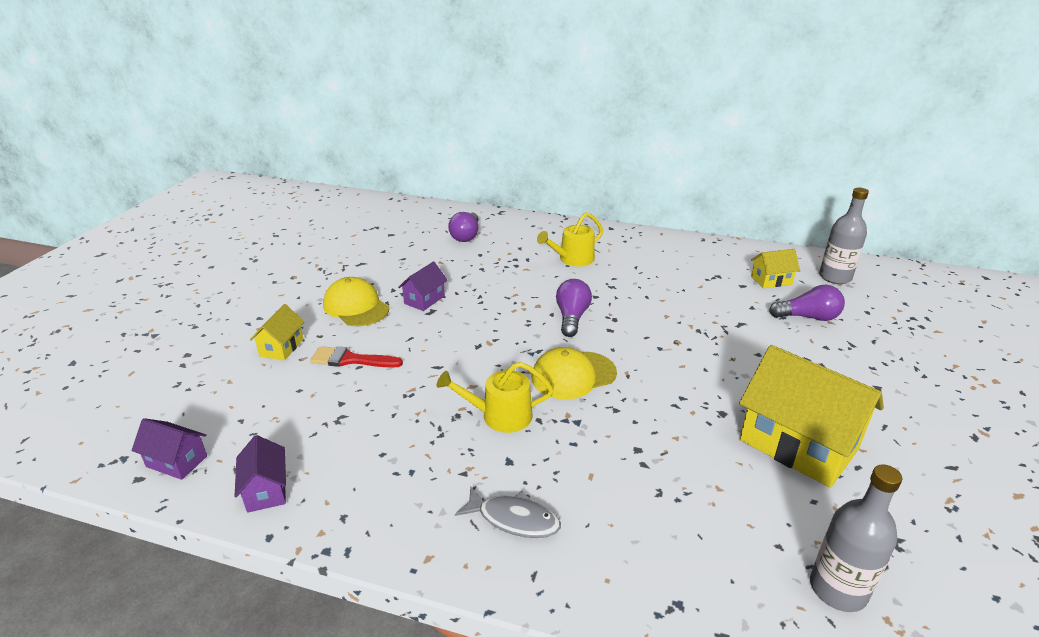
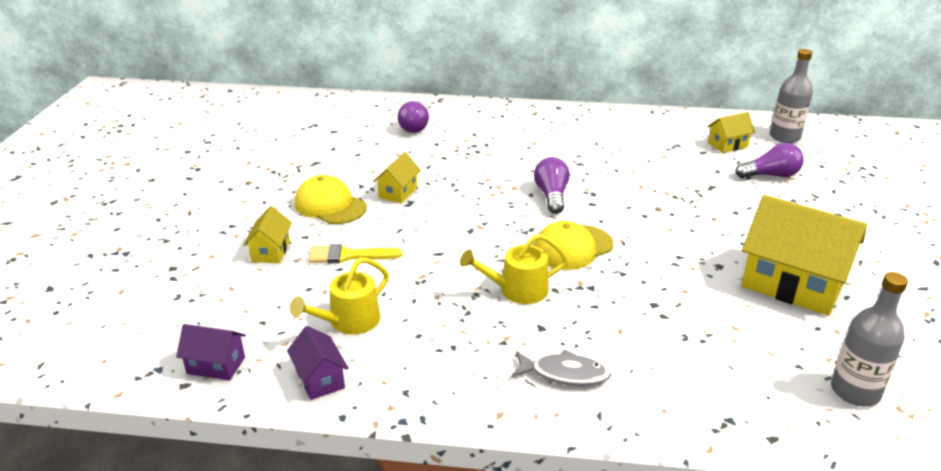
camera: 10 degrees left, 0 degrees up
(351, 360) = (348, 255): red brush -> yellow brush
(424, 300) = (398, 192): purple house -> yellow house
(572, 259) = (532, 141): yellow watering can -> yellow watering can (349, 321)

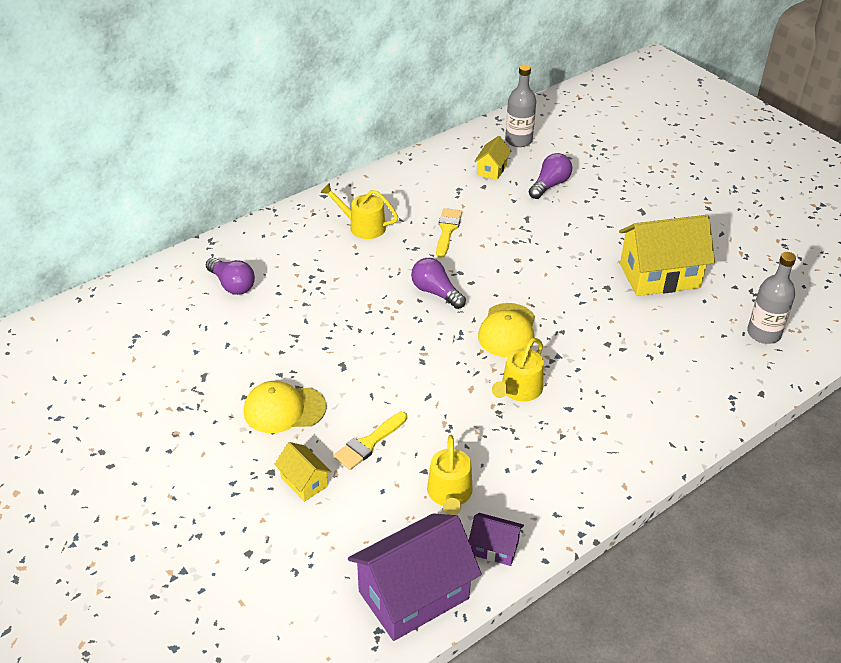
camera: 45 degrees left, 10 degrees up
(216, 365) = (414, 595): purple house -> purple house, size x2.07
(398, 192) = (319, 361): yellow house -> none
(559, 134) = (362, 226): none -> yellow watering can
(564, 374) = (623, 431): grey fish -> none
(625, 164) = (447, 230): none -> yellow brush

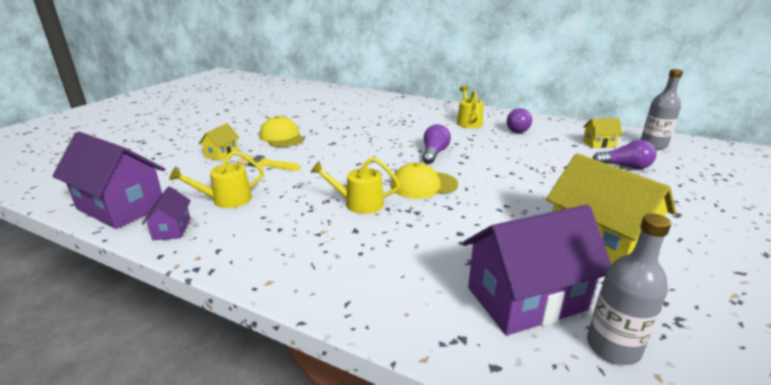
camera: 65 degrees right, 15 degrees down
(232, 285) = (373, 106): purple light bulb -> purple light bulb (518, 129)
(447, 230) = (505, 144): yellow brush -> none
(706, 348) = (526, 299): none -> purple house

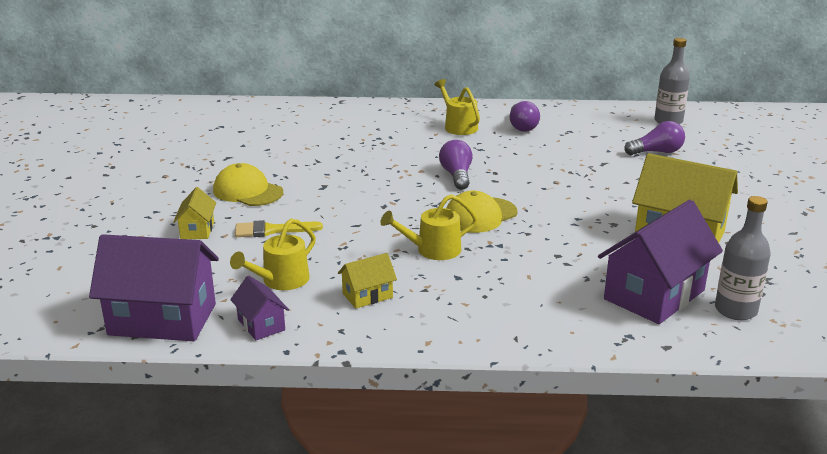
camera: 25 degrees left, 0 degrees up
(599, 144) = (616, 129): yellow house -> yellow house (367, 296)

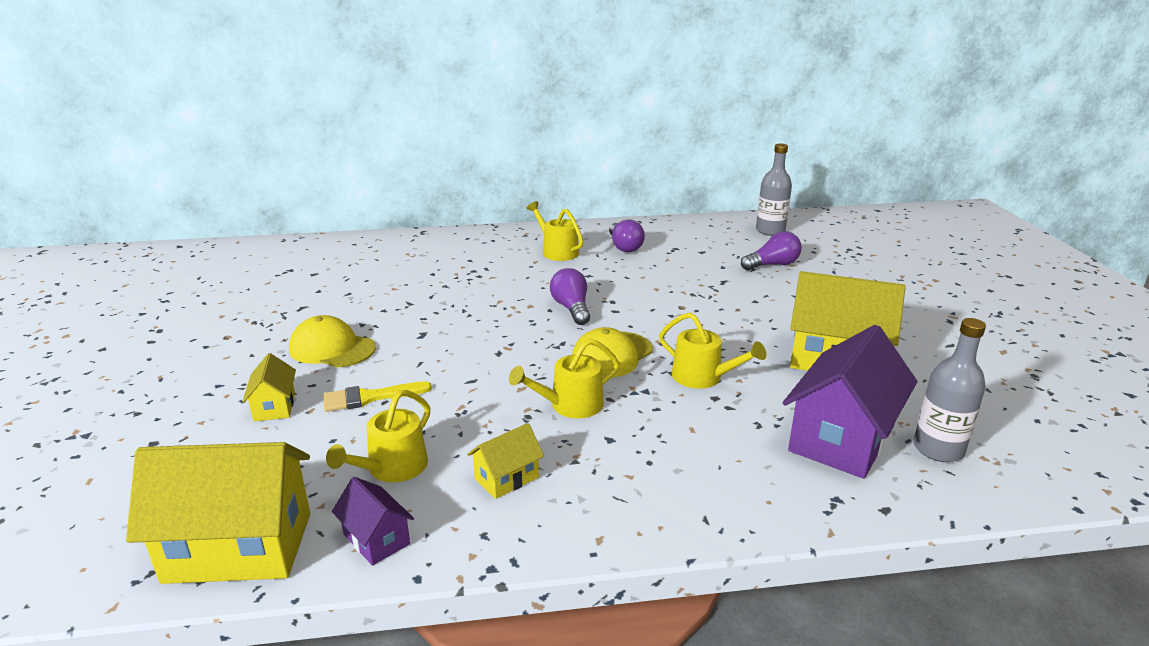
camera: 10 degrees left, 0 degrees up
(162, 319) = (239, 547): purple house -> yellow house
(553, 239) = (703, 377): none -> yellow watering can

